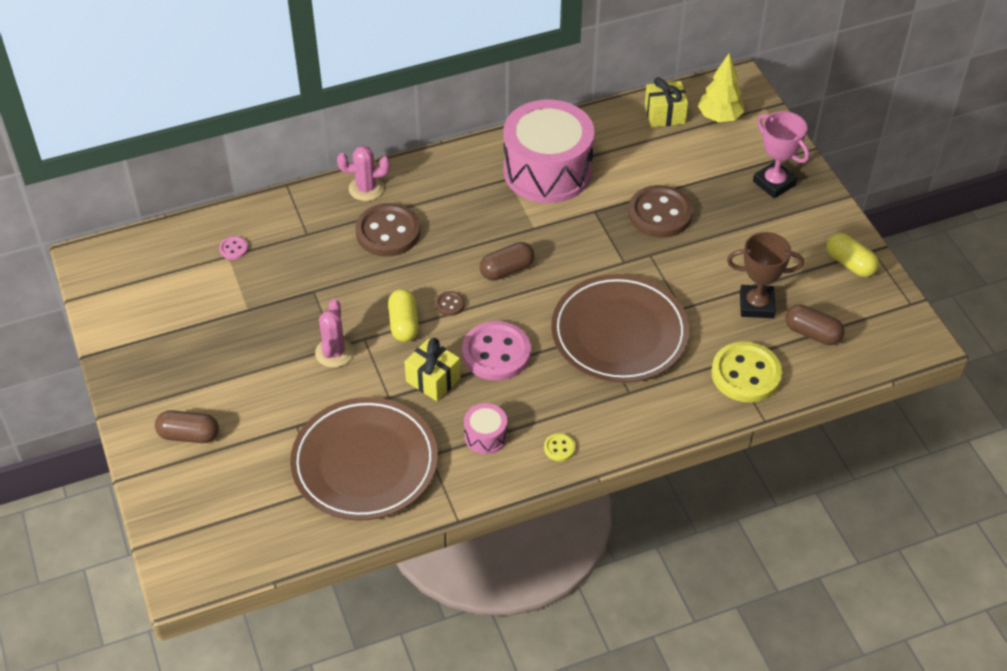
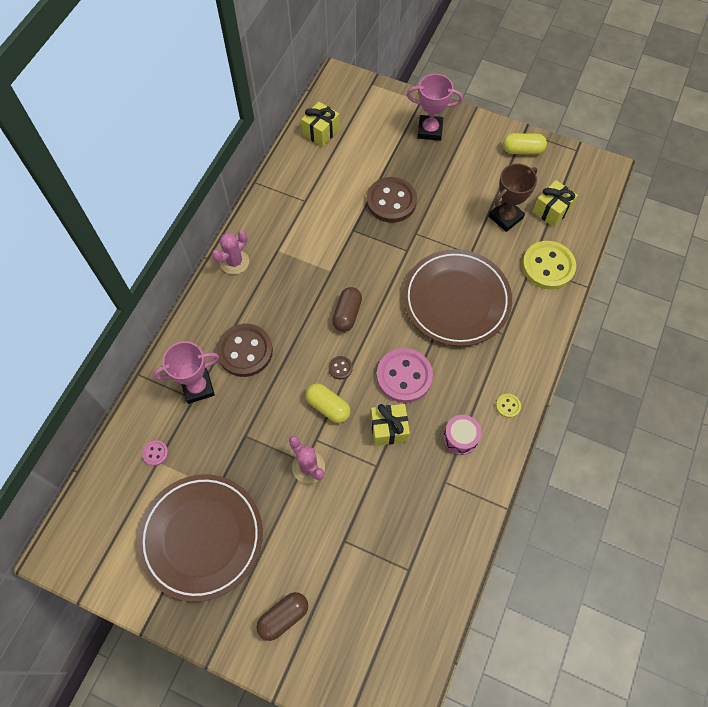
camera: 45 degrees left, 15 degrees up
(319, 229) = (198, 387): none -> pink trophy
(365, 463) = (414, 525): brown plate -> brown plate (202, 537)
(366, 188) = (195, 332): pink cactus -> pink cactus (234, 262)
(547, 171) = (295, 225): pink drum -> none
(719, 117) = (354, 110): yellow tree -> none
(812, 333) = (551, 210): brown capsule -> yellow gift

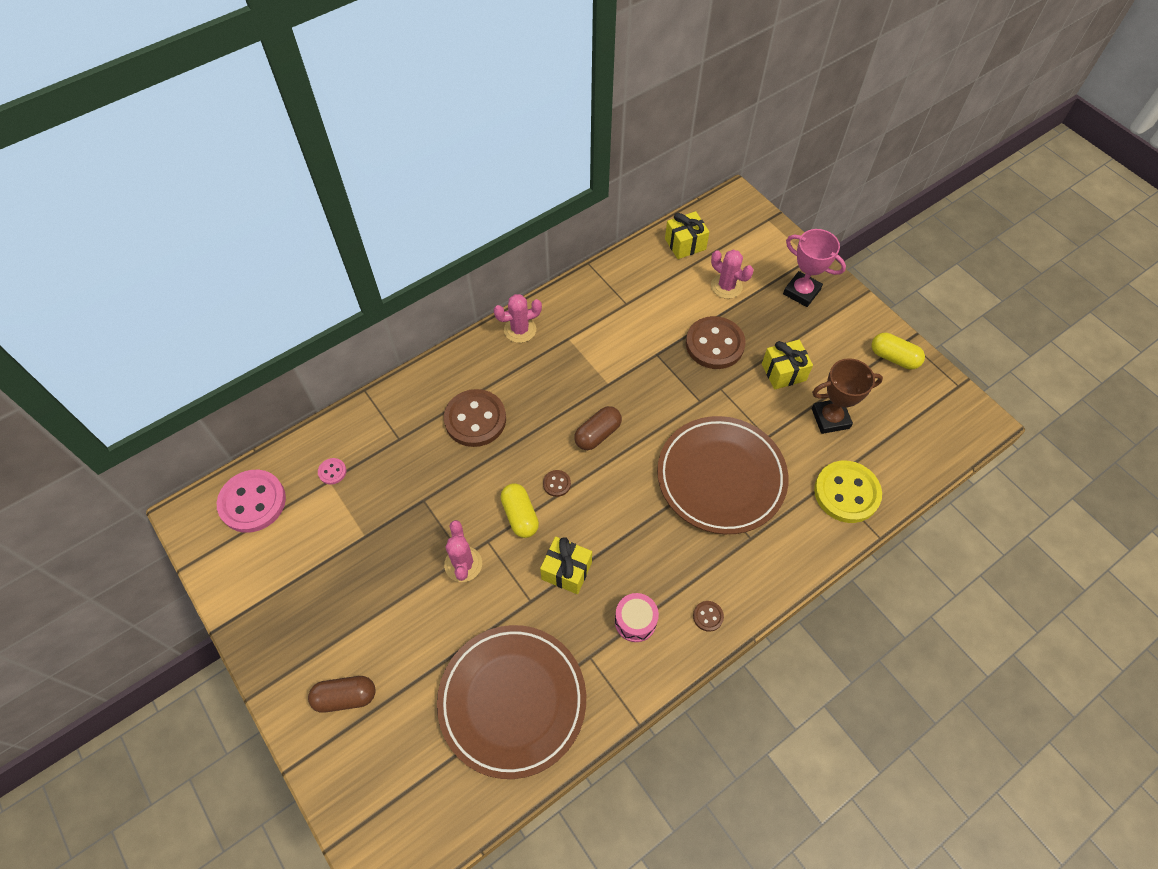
camera: 30 degrees right, 5 degrees down
(198, 387) = (409, 431): pink trophy -> none
(202, 537) = (322, 574): brown plate -> brown plate (512, 701)
(372, 151) = (726, 286): none -> pink cactus
(404, 376) = (616, 526): pink button -> pink button (252, 502)
(508, 406) = (708, 616): yellow button -> brown button
(551, 210) = (888, 436): yellow gift -> yellow gift (783, 372)

